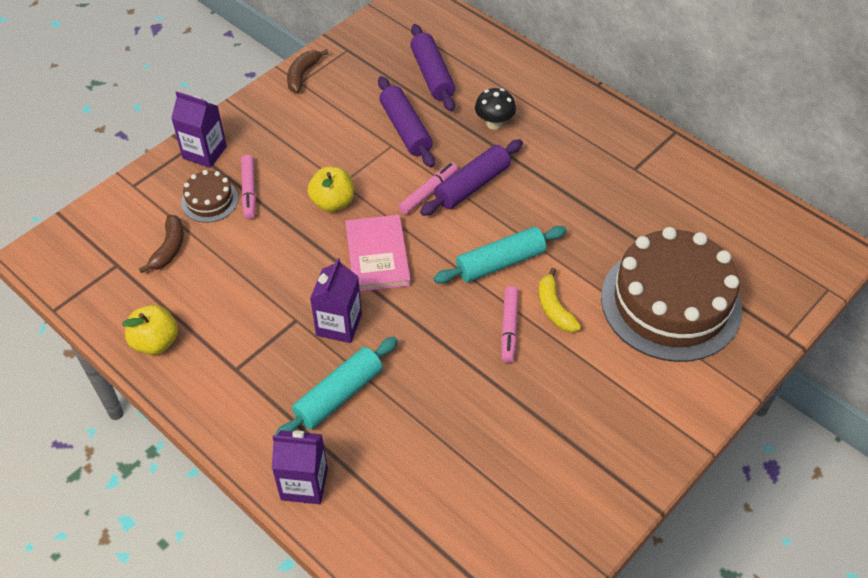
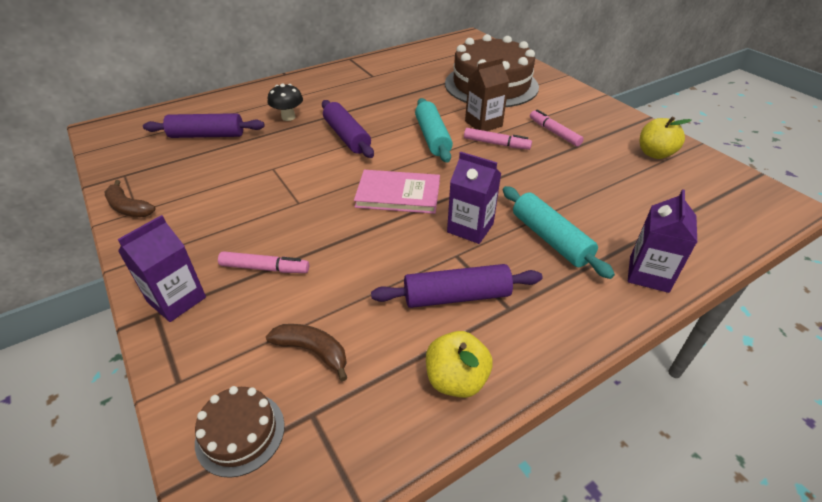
camera: 75 degrees left, 10 degrees down
(209, 200) = (258, 303): brown cake -> brown cake (240, 433)
(332, 202) = (319, 211): yellow apple -> yellow apple (655, 154)
(405, 129) = (259, 158): purple rolling pin -> purple rolling pin (456, 296)
(428, 192) = (341, 157): pink marker -> pink marker (554, 132)
(554, 308) = (483, 124): yellow banana -> brown carton

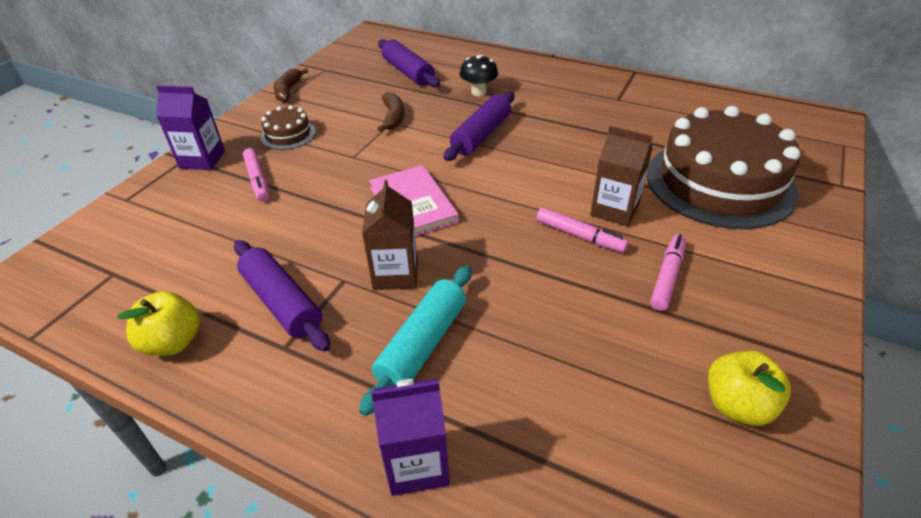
camera: 60 degrees right, 0 degrees up
(240, 433) = (88, 248): brown cake -> brown cake (288, 134)
(312, 351) = (176, 245): brown banana -> brown banana (393, 117)
(432, 137) = (540, 185): turquoise rolling pin -> none
(470, 228) = (395, 274): purple carton -> brown carton
(496, 144) = (580, 236): pink marker -> pink marker turned 45 degrees counterclockwise

